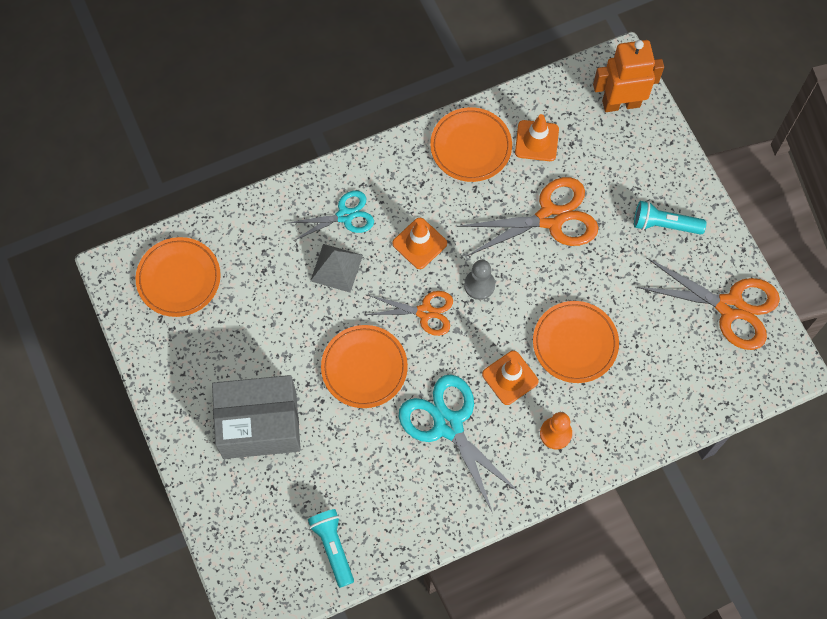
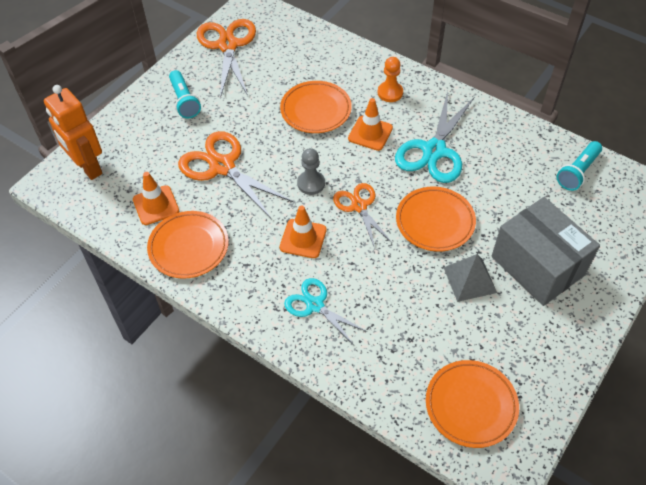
camera: 120 degrees left, 15 degrees down
(336, 268) = (367, 285): grey pyramid -> grey pyramid (470, 280)

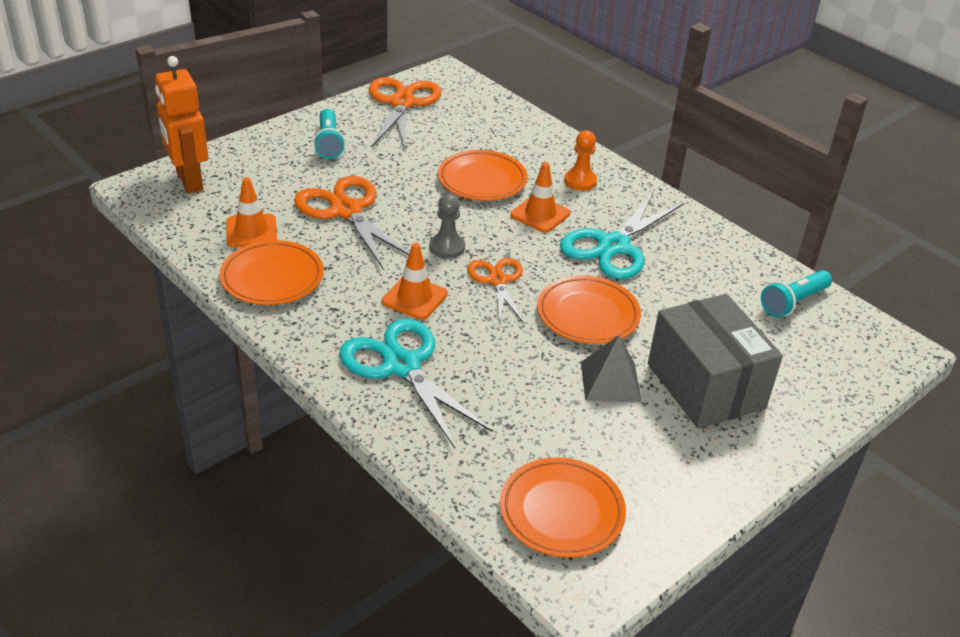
camera: 10 degrees right, 15 degrees down
(315, 305) = (401, 365): turquoise scissors -> turquoise scissors, size x1.62

